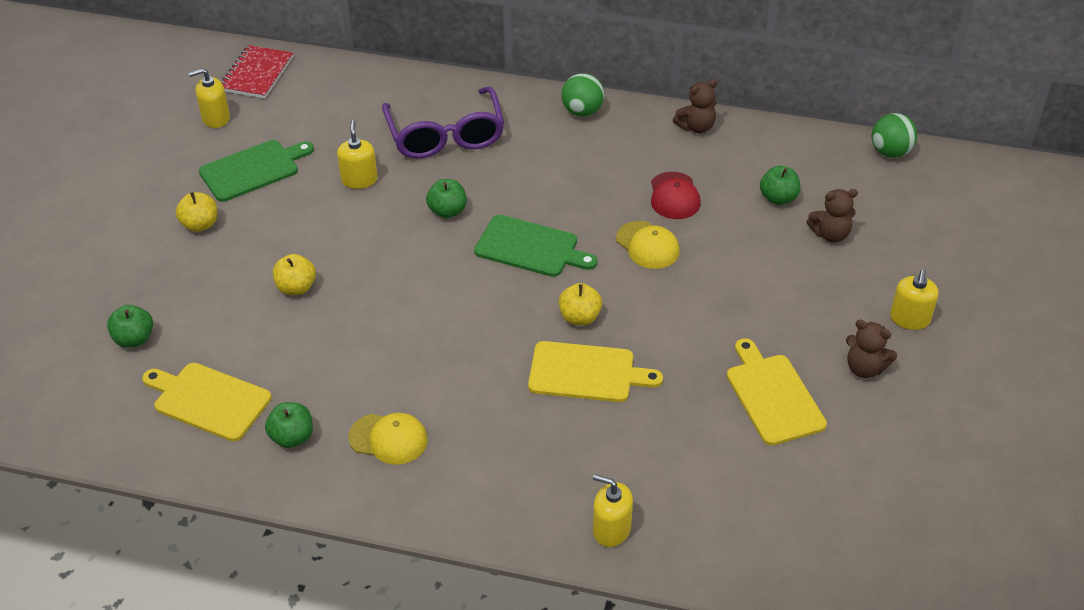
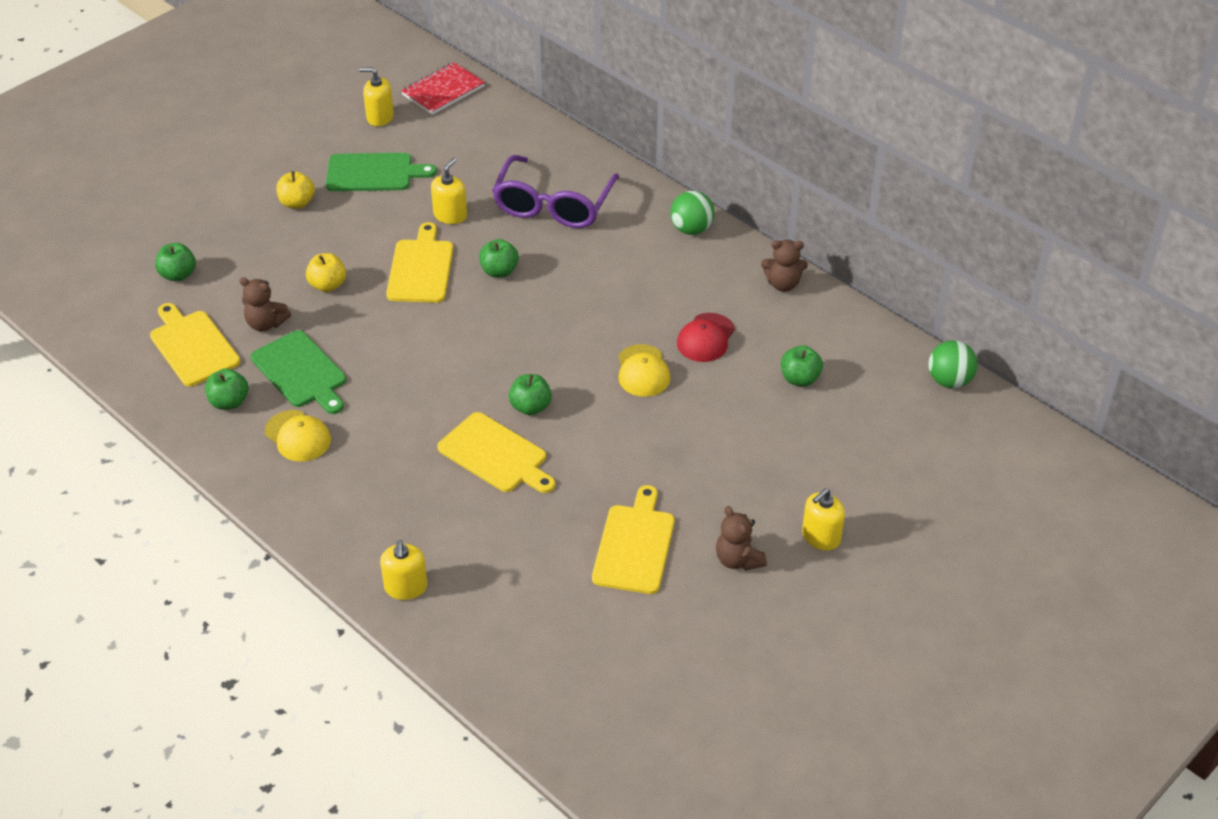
camera: 30 degrees right, 0 degrees up
(373, 237) = (421, 268): none -> yellow cutting board
(530, 247) = (541, 331): green cutting board -> green cutting board (301, 372)
(580, 317) = (530, 407): yellow apple -> green apple
(611, 529) = (406, 587): yellow soap dispenser -> yellow soap dispenser turned 150 degrees counterclockwise
(830, 234) = (818, 431): brown teddy bear -> brown teddy bear (266, 324)

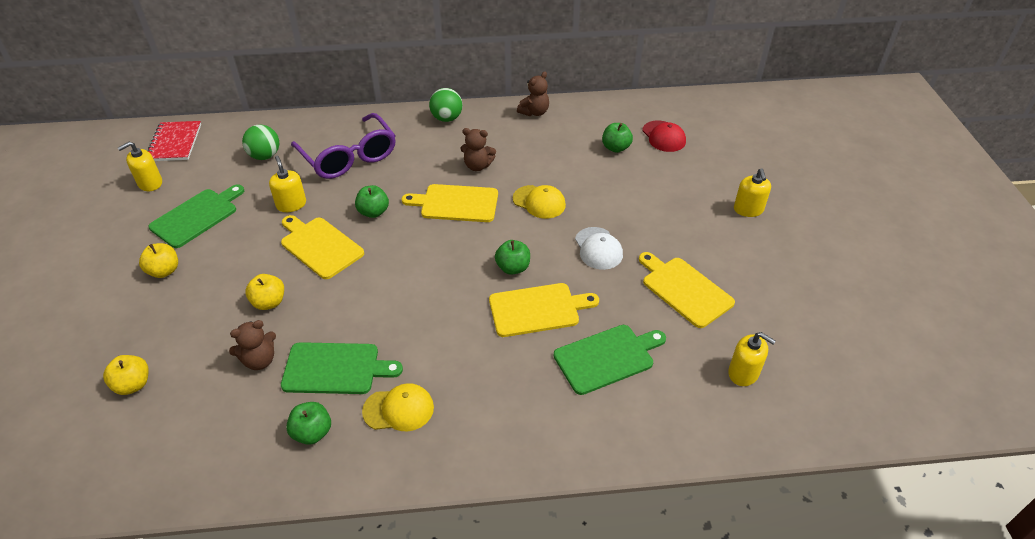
camera: 50 degrees left, 0 degrees up
(178, 275) = (133, 385): green apple -> yellow apple
(193, 346) = (222, 421): yellow cutting board -> yellow cutting board (456, 203)
(406, 587) = (616, 432): yellow soap dispenser -> yellow soap dispenser (743, 373)
(485, 535) = (607, 358): none -> green cutting board
(623, 451) = (598, 248): none -> white cap
(705, 338) = (541, 163): red cap -> red cap (663, 136)
(738, 560) = (737, 252): brown teddy bear -> brown teddy bear (477, 166)
(949, 381) = (674, 101): green ball -> green ball (265, 156)

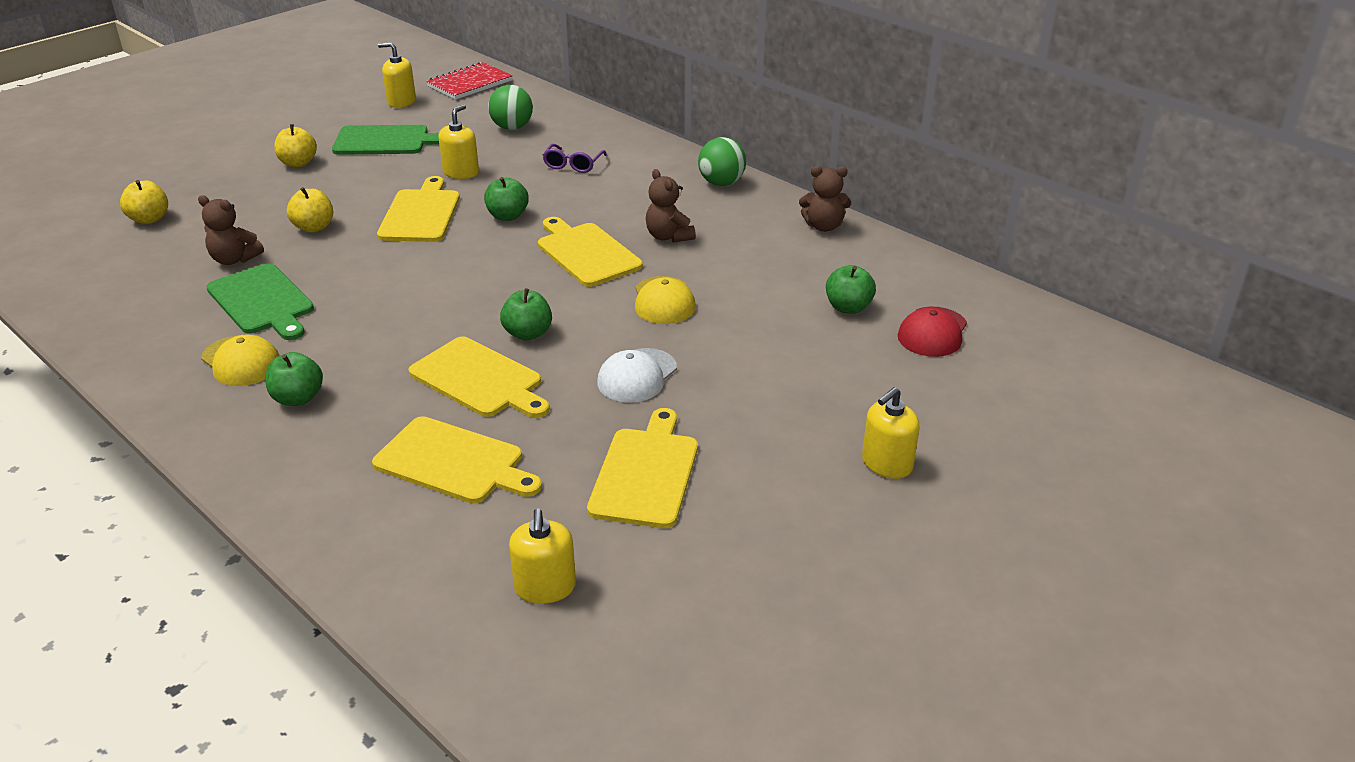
camera: 50 degrees right, 10 degrees down
(312, 433) = (168, 329): green apple -> green apple (298, 398)
(349, 157) = (573, 165): purple glasses -> purple glasses, size x0.46
(607, 358) = (453, 462): green cutting board -> yellow cutting board

